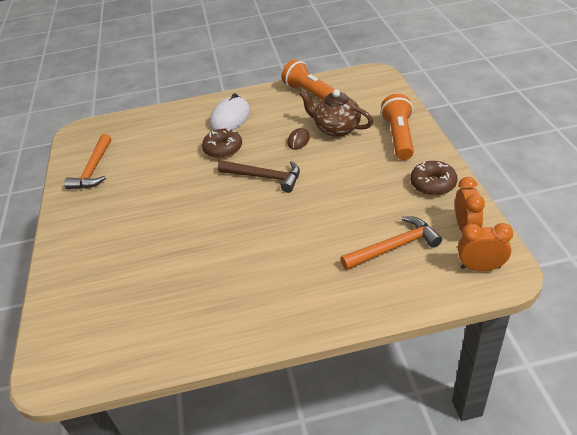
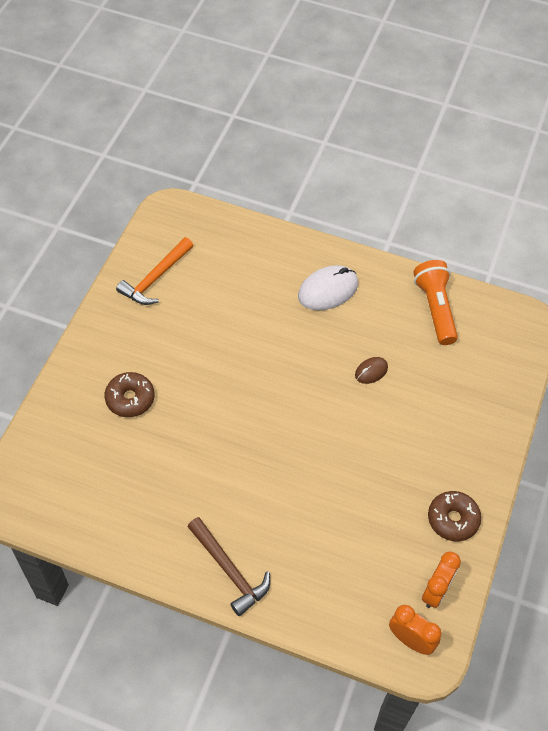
camera: 25 degrees right, 15 degrees up
(223, 149) = (291, 332): brown donut -> brown donut (130, 399)
(265, 177) = (304, 400): brown hammer -> brown hammer (229, 571)
(336, 128) = (421, 380): brown teapot -> none
(394, 247) = (356, 566): orange hammer -> none
(398, 137) = (473, 435): orange flashlight -> none

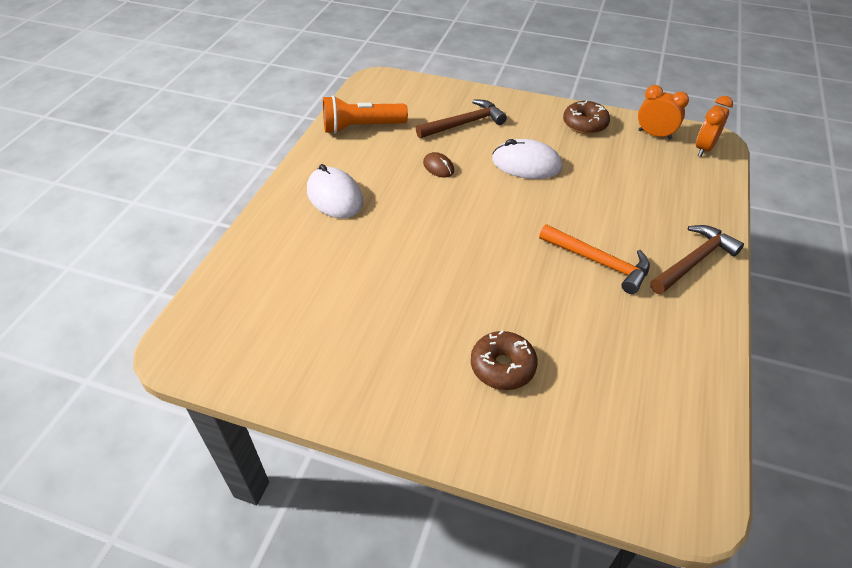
camera: 90 degrees left, 10 degrees down
(155, 278) = (303, 355): orange hammer -> orange hammer (599, 262)
(378, 449) = (526, 164): none -> white mouse
(447, 399) = (464, 124): none -> brown hammer

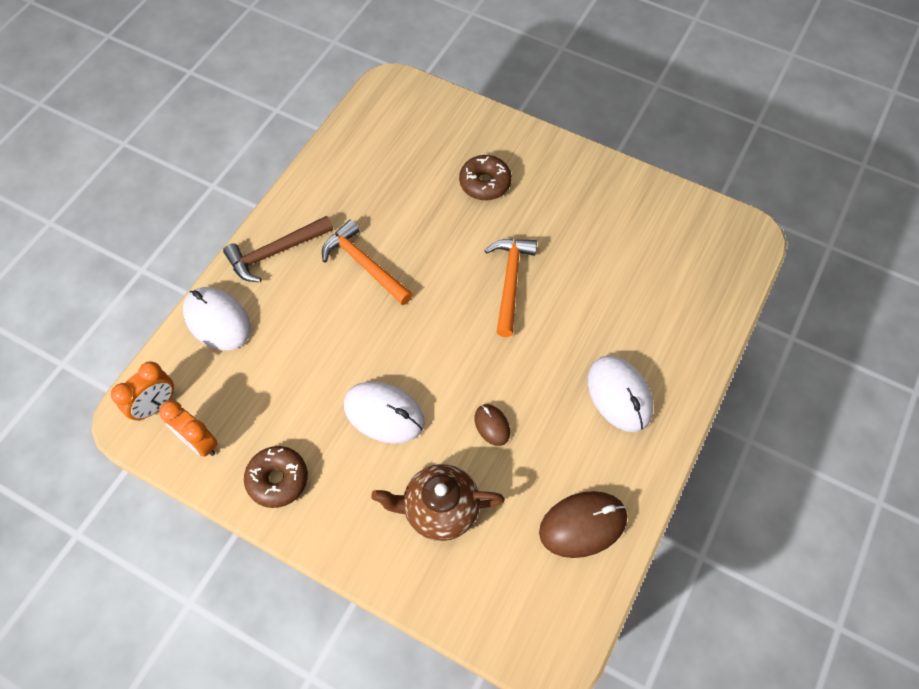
camera: 170 degrees left, 15 degrees up
(361, 127) = (583, 525): orange flashlight -> brown mouse
(446, 267) = (510, 281): none -> orange hammer
(464, 124) = (439, 509): brown hammer -> brown teapot
(703, 203) = (217, 320): none -> white mouse

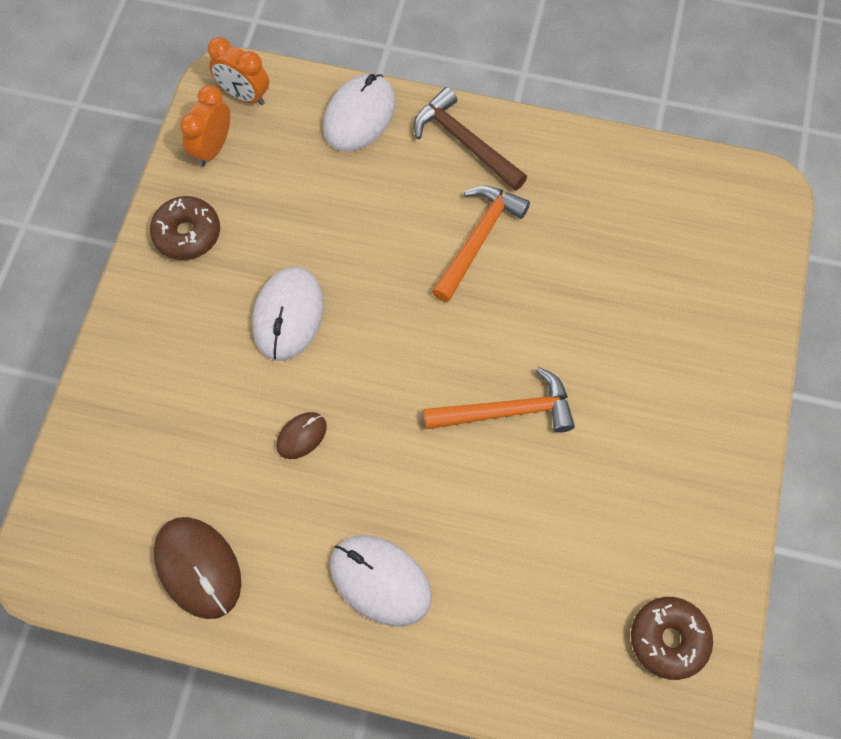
camera: 75 degrees right, 5 degrees up
(439, 509) = (186, 404): brown teapot -> none
(485, 183) = (650, 345): brown donut -> brown donut (668, 639)
(619, 395) = (380, 580): white mouse -> white mouse turned 75 degrees clockwise

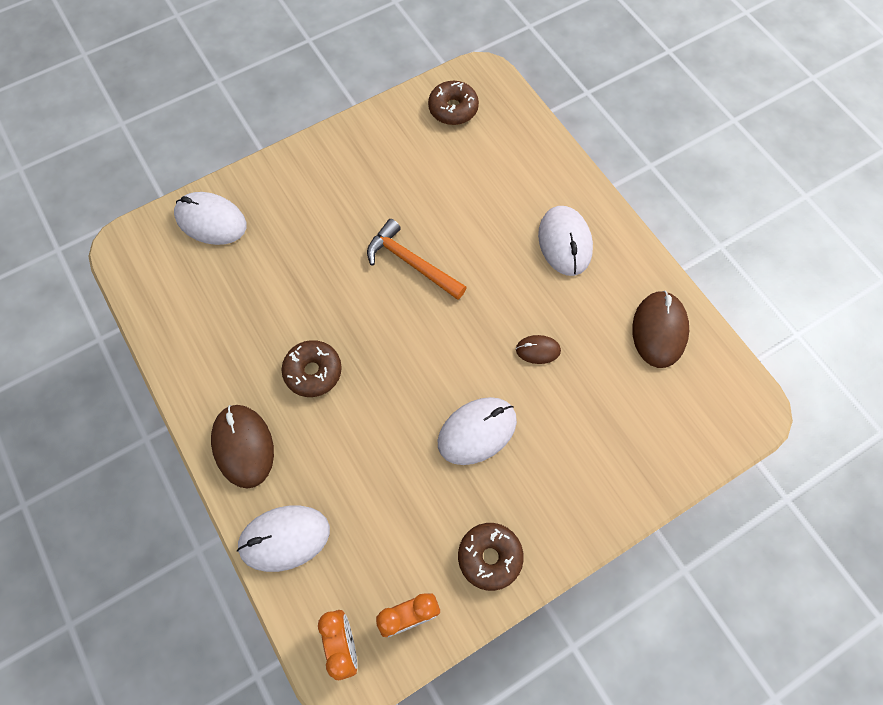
camera: 135 degrees left, 0 degrees up
(465, 142) = (243, 446): brown hammer -> brown mouse
(478, 239) = (313, 372): orange hammer -> brown donut
(732, 278) = (211, 221): none -> white mouse

